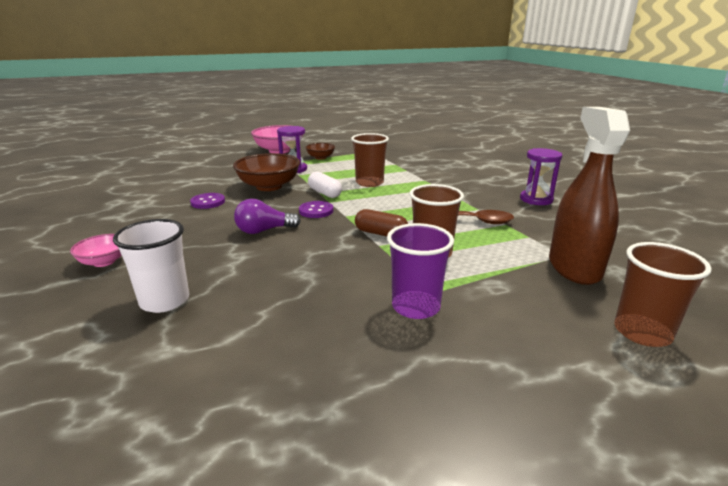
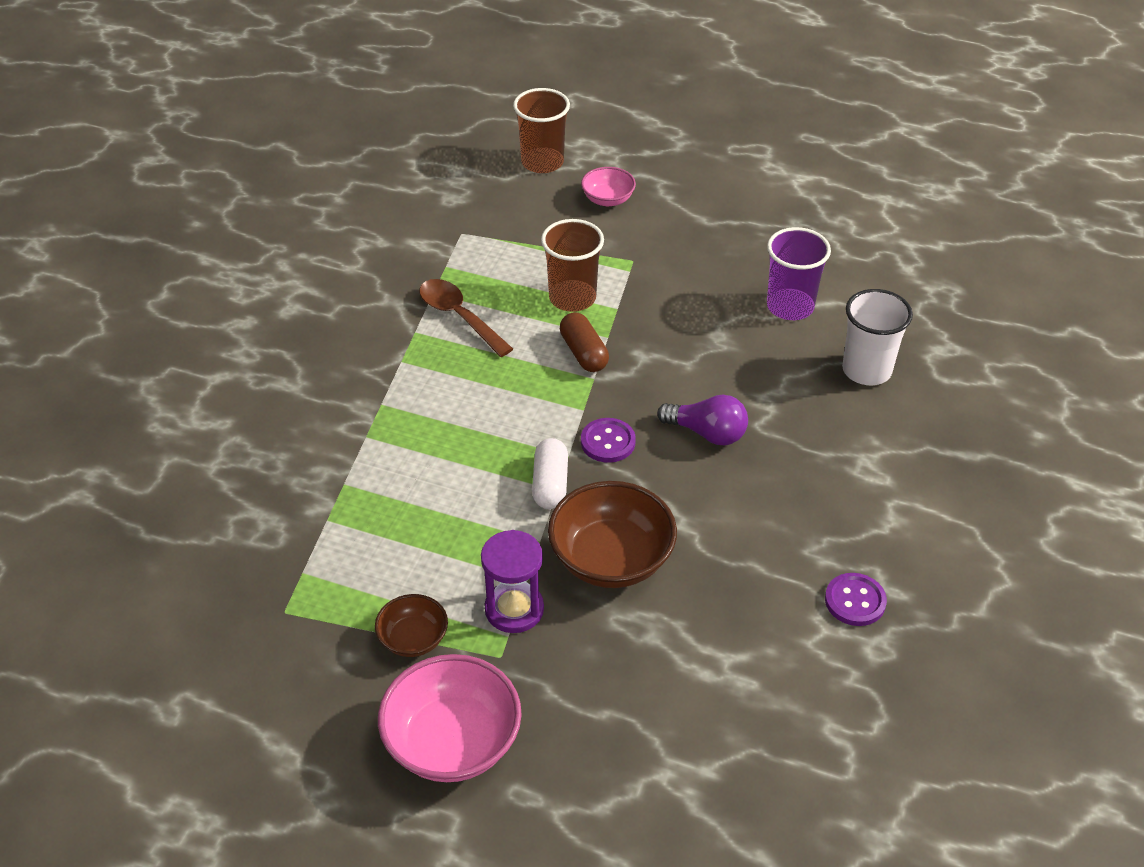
camera: 140 degrees left, 20 degrees up
(104, 262) = (915, 469): pink bowl -> pink bowl (608, 199)
(208, 202) = (736, 558): purple button -> purple button (855, 601)
(369, 183) = (453, 477): brown cup -> none
(416, 307) = (664, 255): purple cup -> purple cup (790, 306)
(536, 199) = (318, 308): purple hourglass -> none
(574, 267) = (480, 218): brown spray bottle -> none

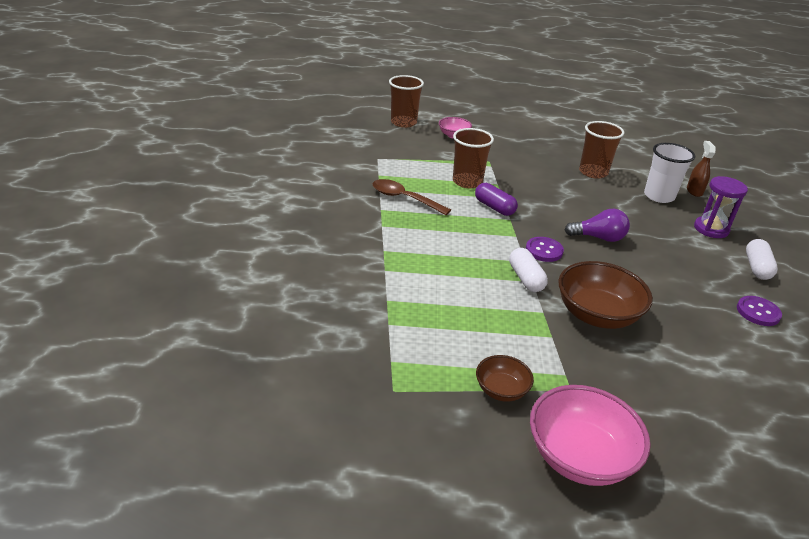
camera: 20 degrees left, 10 degrees down
(514, 609) = (557, 357): purple hourglass -> purple hourglass (711, 229)
(584, 353) = (494, 207): brown capsule -> purple capsule
(790, 306) = (593, 172): purple cup -> brown cup
(920, 528) = (756, 267): none -> white capsule
(937, 369) = (694, 191): none -> brown spray bottle

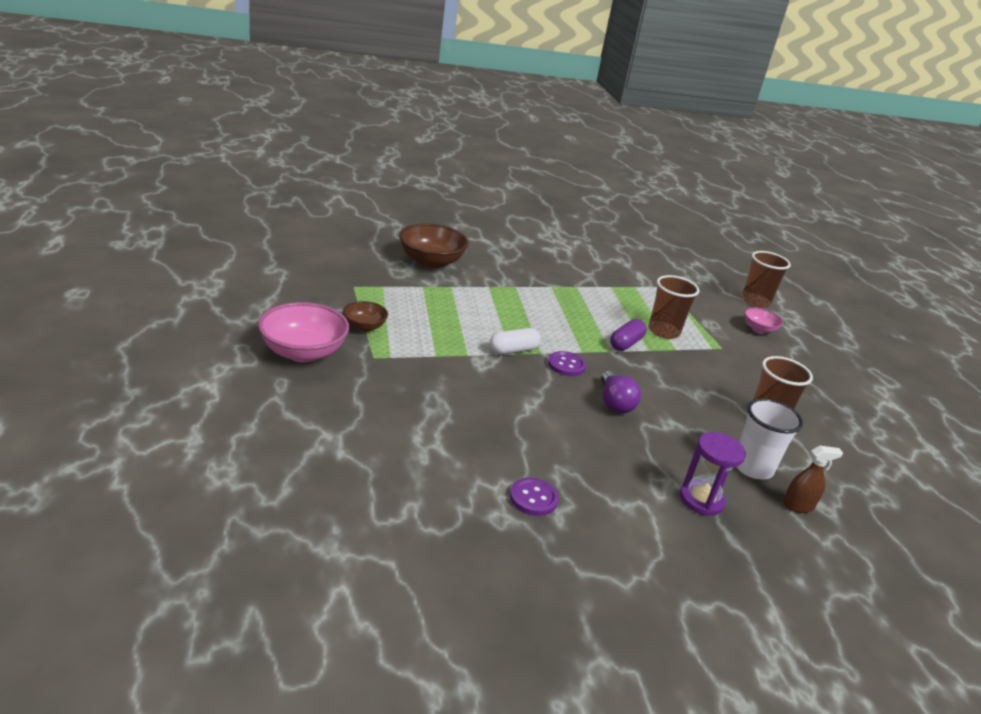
camera: 75 degrees right, 5 degrees down
(404, 198) = (603, 297): brown spoon -> none
(596, 315) = (477, 383): brown bowl -> brown bowl (431, 262)
(756, 267) = (632, 522): white capsule -> none

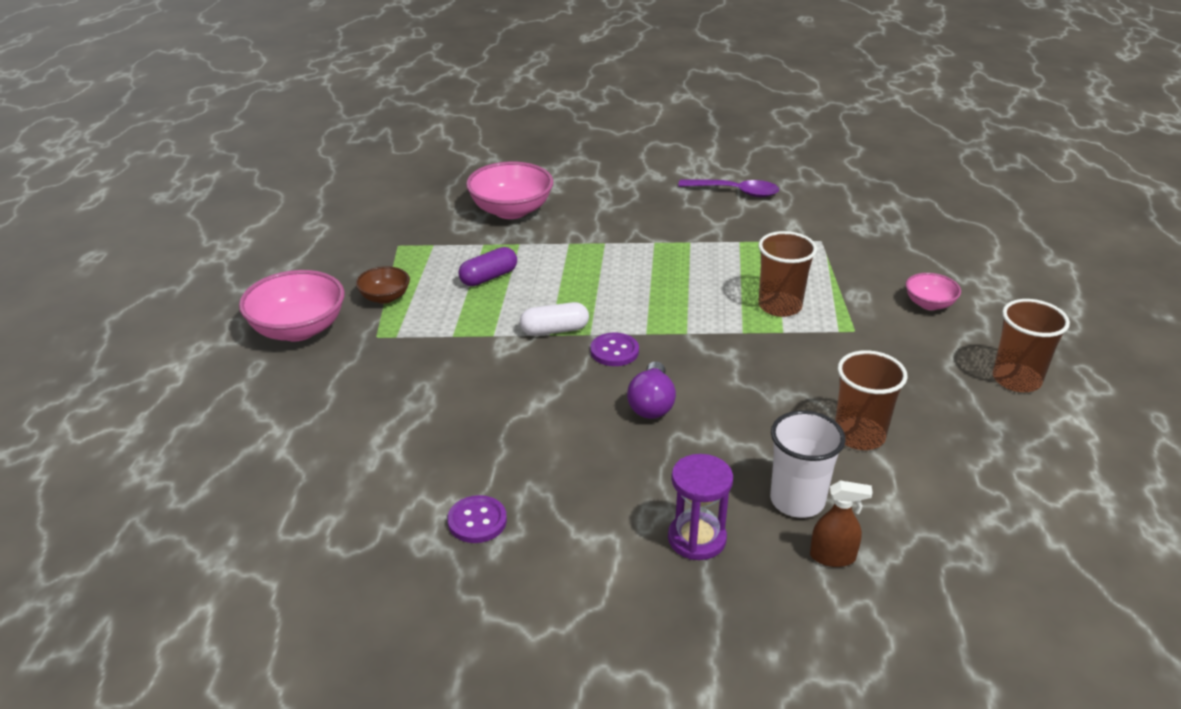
camera: 20 degrees right, 5 degrees up
(431, 262) = (511, 210): brown bowl -> pink bowl
(589, 252) = (735, 192): none -> purple spoon
(626, 343) = (714, 323): purple capsule -> purple capsule (488, 277)
(755, 301) = (950, 262): brown cup -> brown cup (1016, 379)

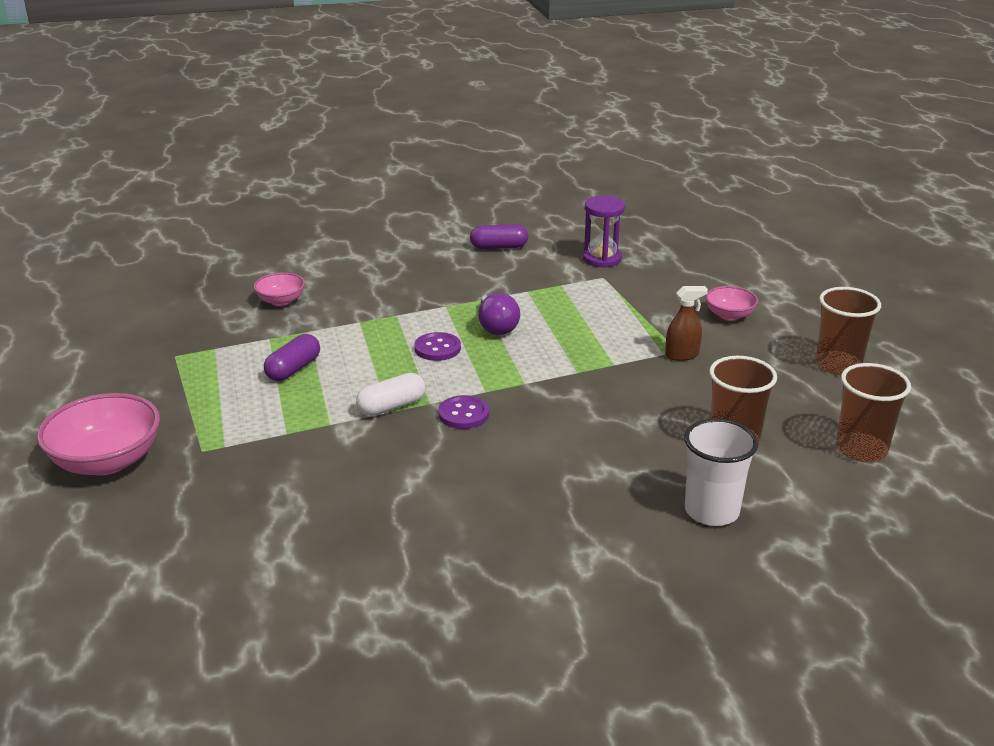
camera: 20 degrees left, 5 degrees down
(385, 297) = (189, 410): brown bowl -> none
(477, 521) = (415, 606): purple button -> purple button (437, 348)
(511, 210) = (281, 301): pink bowl -> pink bowl, size x0.55
(651, 404) = (528, 455): purple light bulb -> purple light bulb (496, 326)
(696, 539) = (640, 568): purple hourglass -> purple hourglass (601, 259)
(735, 192) = (499, 247): purple spoon -> purple capsule
(780, 306) = (598, 342): brown cup -> brown cup (861, 449)
(832, 557) = (770, 553): brown spray bottle -> brown spray bottle (682, 355)

